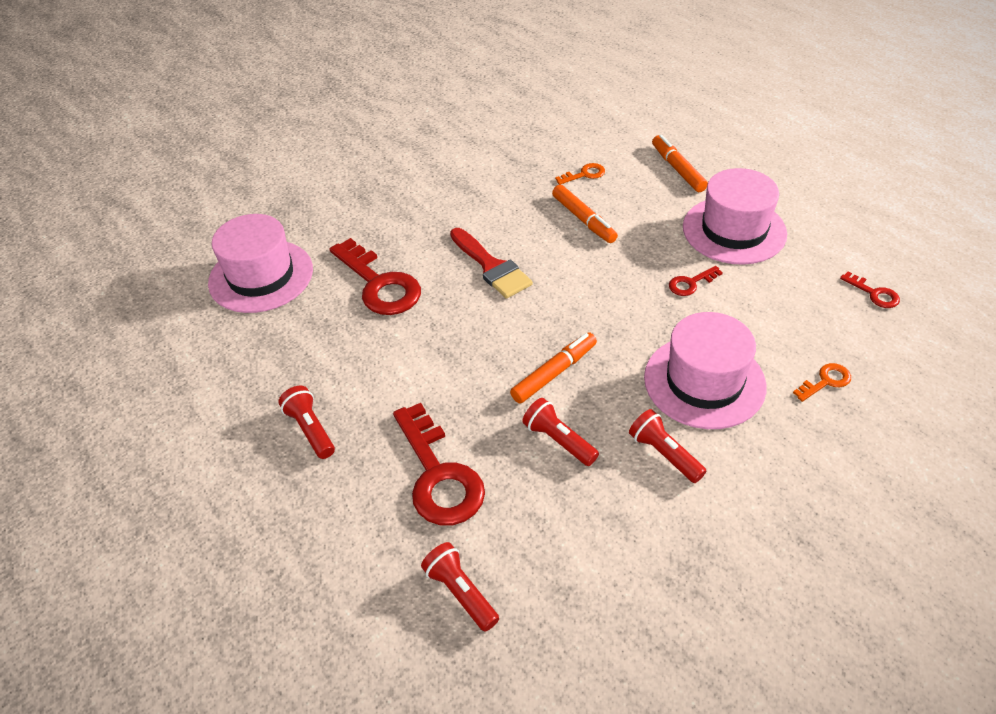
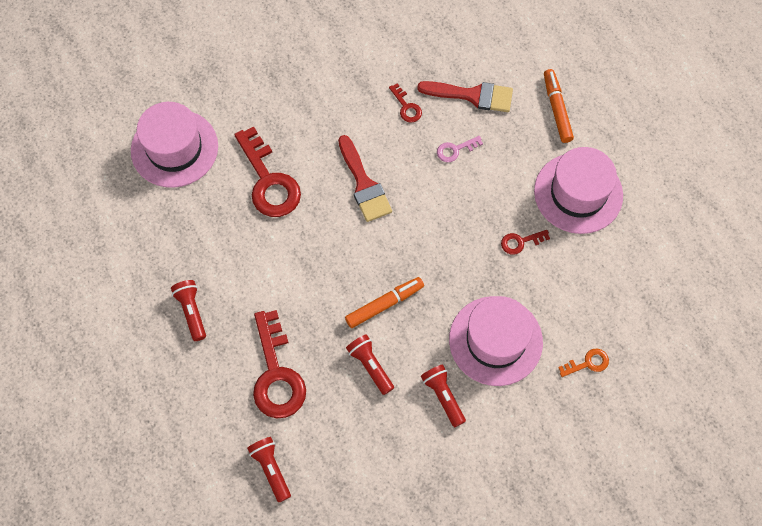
camera: 10 degrees right, 20 degrees up
(583, 220) = (455, 150): orange marker -> pink key
(584, 174) = (472, 95): orange key -> red brush
(874, 293) = (664, 289): red key -> red key (406, 107)

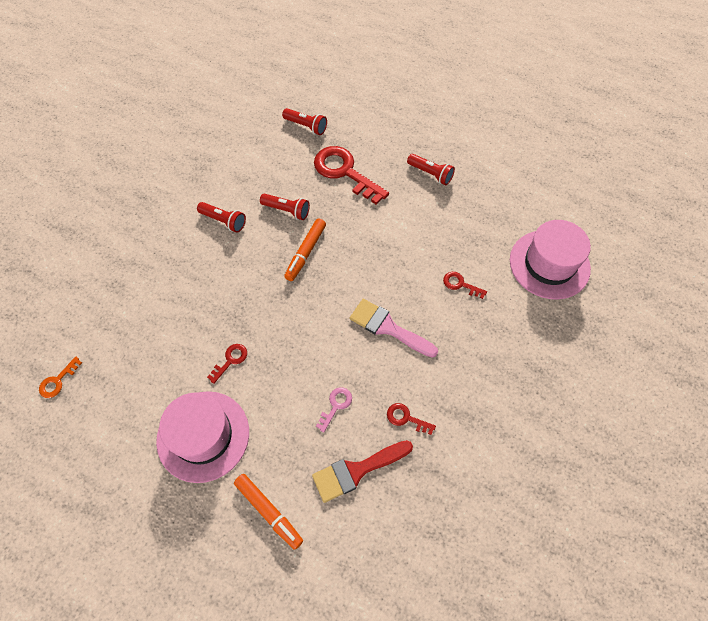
camera: 145 degrees right, 5 degrees down
(269, 181) = (460, 284): red key -> red key, size x0.46
(364, 184) = (388, 327): red brush -> pink brush
(495, 340) = (207, 276): pink hat -> none
(587, 363) = (127, 301): orange key -> orange key (58, 381)

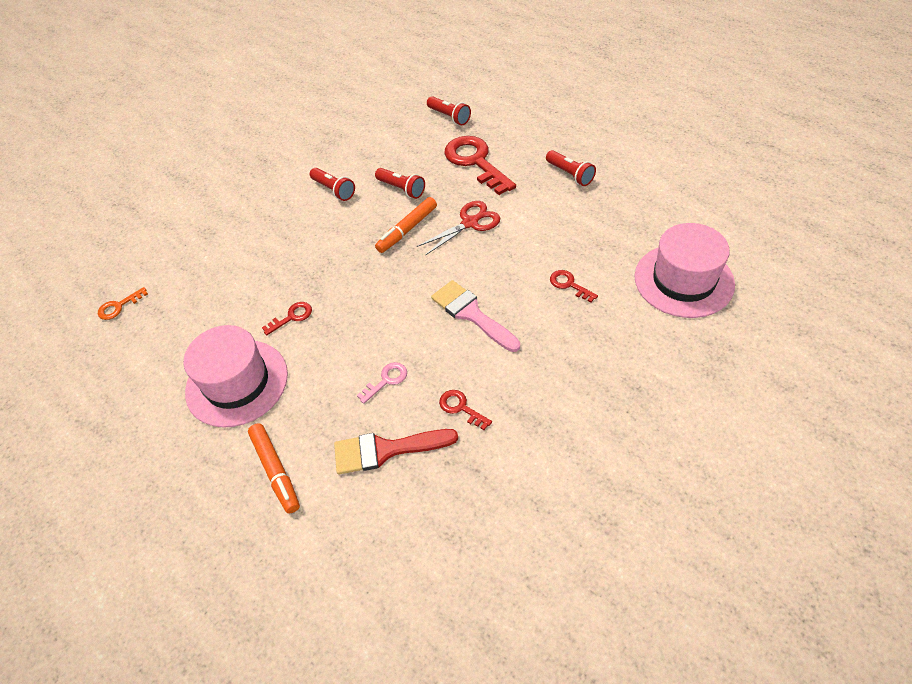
camera: 20 degrees right, 10 degrees down
(359, 237) = (470, 223): none -> red scissors

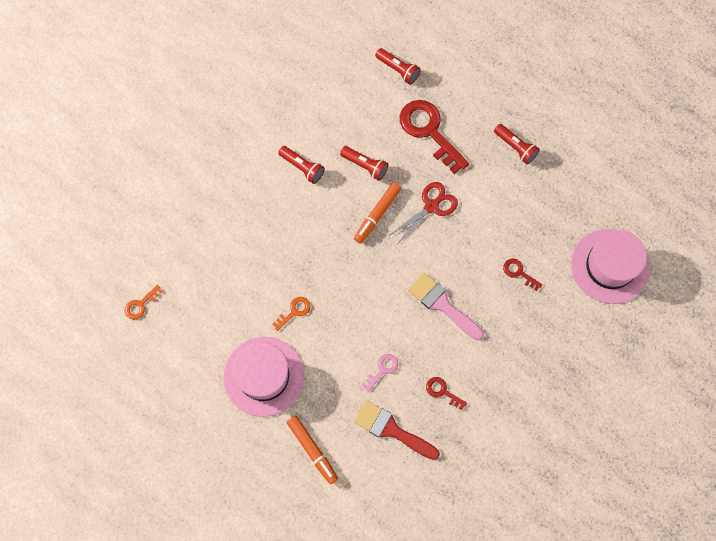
camera: 10 degrees left, 20 degrees up
(292, 317) = (294, 311): red key -> orange key
(386, 450) = (391, 429): red brush -> red brush turned 45 degrees clockwise

